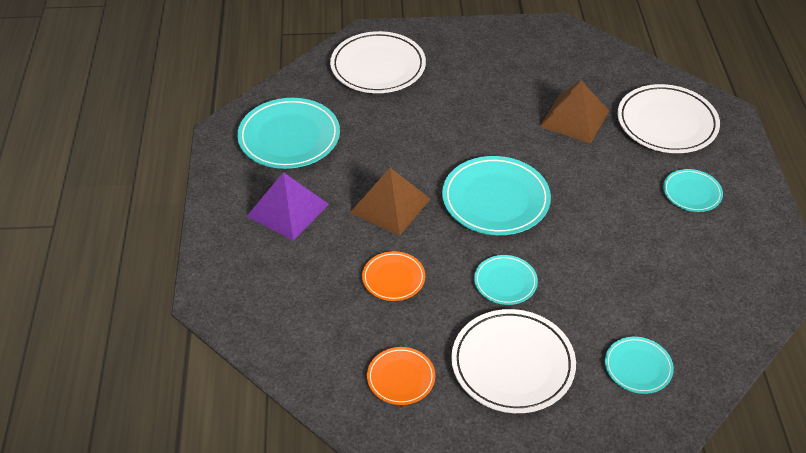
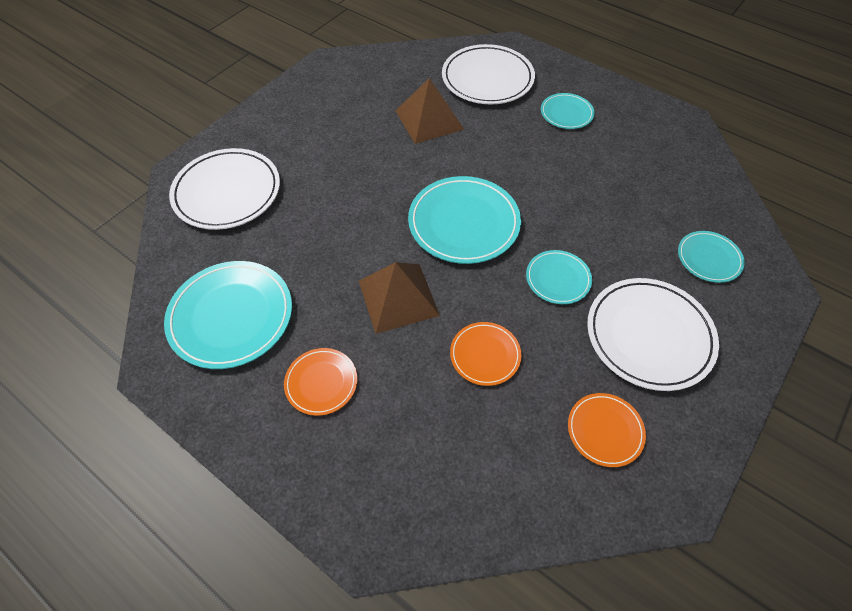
camera: 50 degrees left, 10 degrees up
(287, 210) = (321, 382): purple pyramid -> orange plate

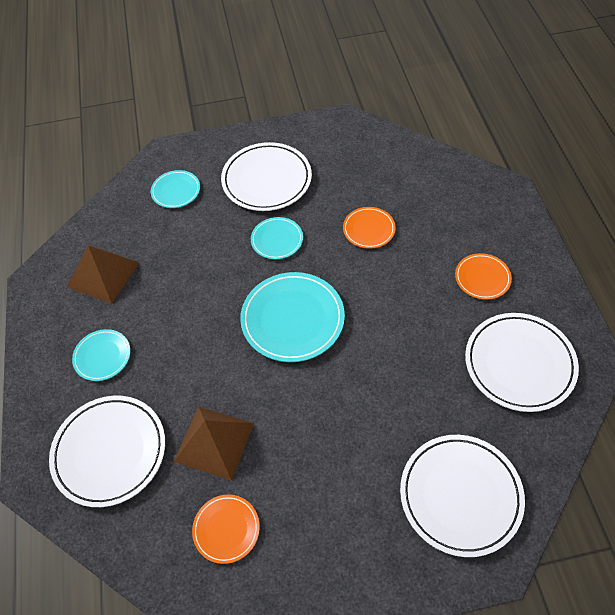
camera: 135 degrees left, 0 degrees up
(231, 316) = (519, 363): turquoise plate -> white plate
(398, 297) = (390, 297): brown pyramid -> brown pyramid (103, 274)
(605, 430) = (345, 159): orange plate -> orange plate (226, 529)

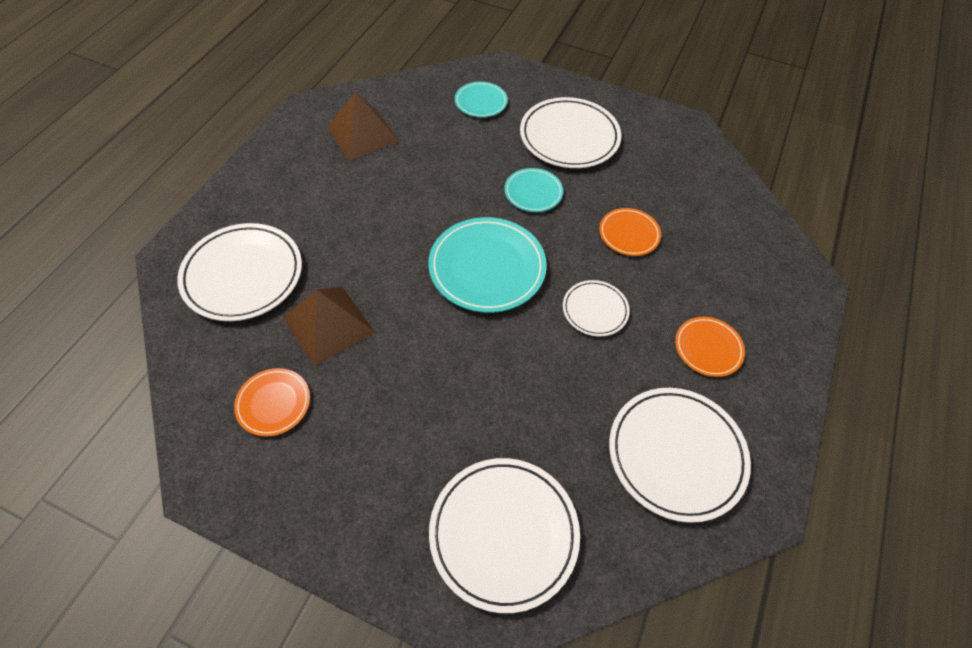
camera: 30 degrees right, 0 degrees up
(102, 356) = (304, 197): turquoise plate -> none
(391, 300) = (595, 310): none -> white plate

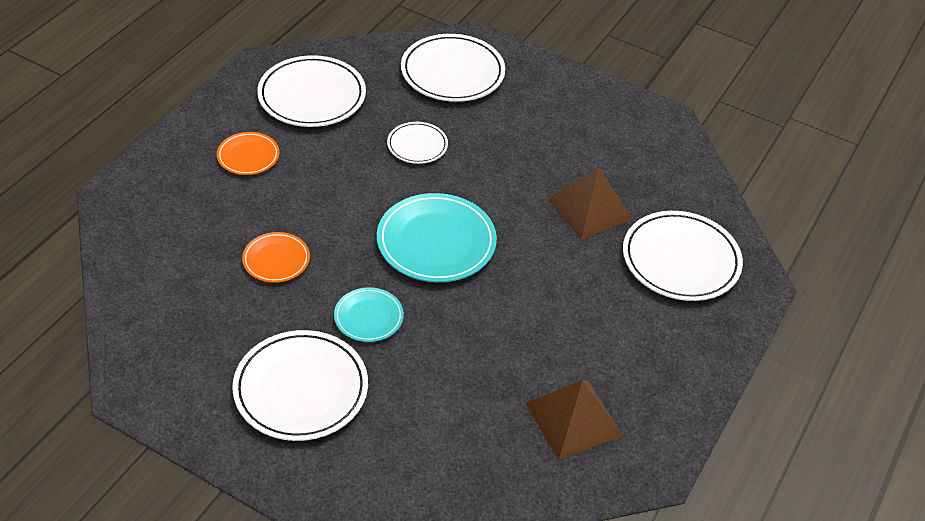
camera: 175 degrees left, 10 degrees down
(273, 403) = (627, 158): orange plate -> none
(481, 102) = (409, 459): turquoise plate -> none
(595, 310) = (339, 195): white plate -> white plate (417, 145)

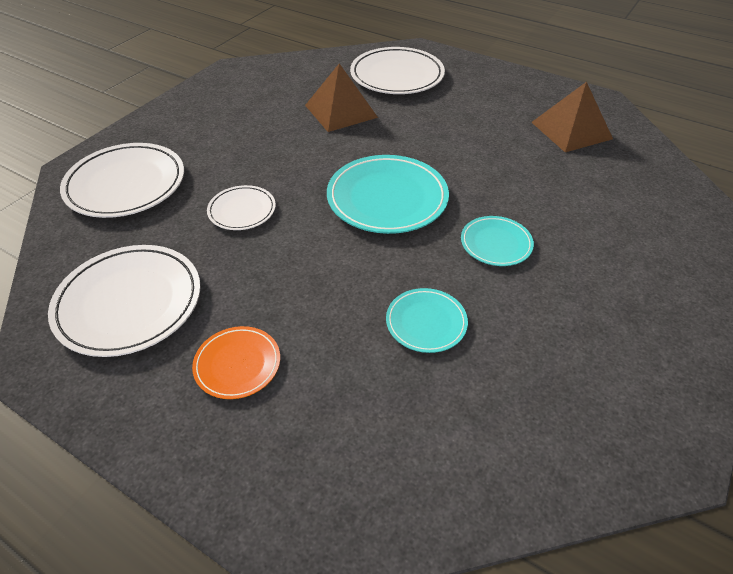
camera: 85 degrees left, 0 degrees up
(276, 260) = (426, 322): orange plate -> turquoise plate
(301, 389) = (605, 291): white plate -> none

